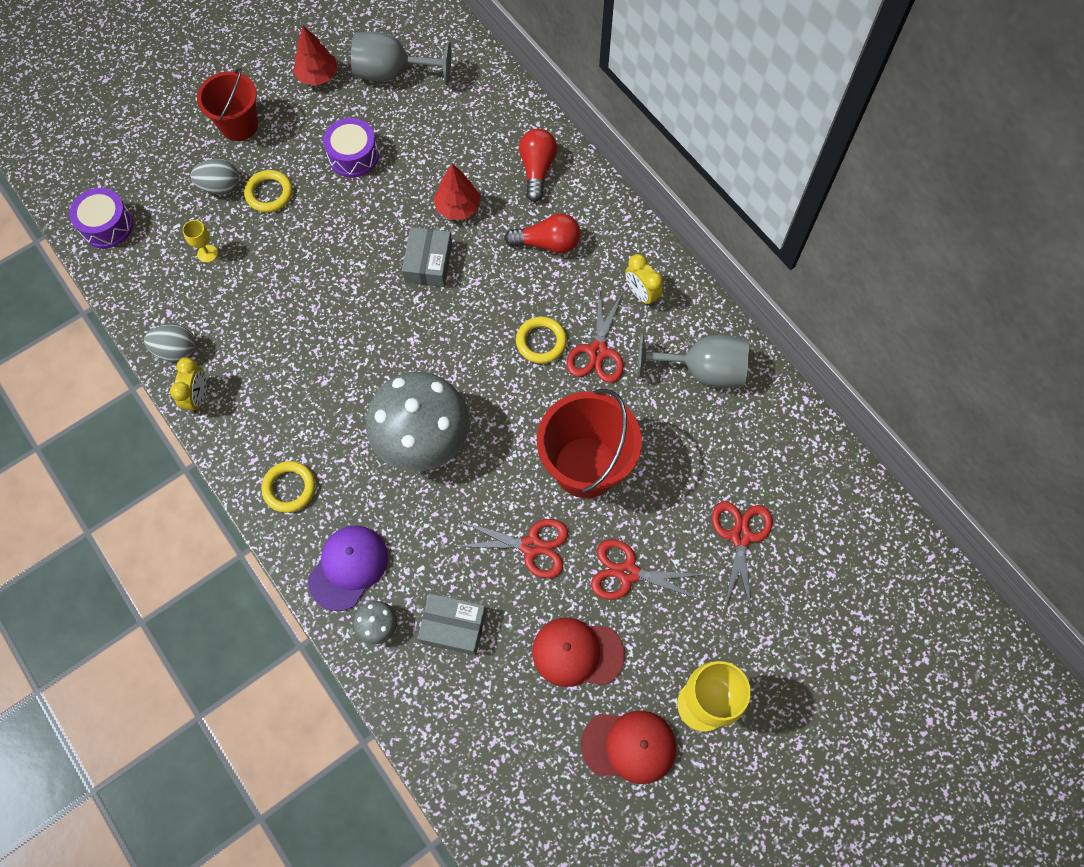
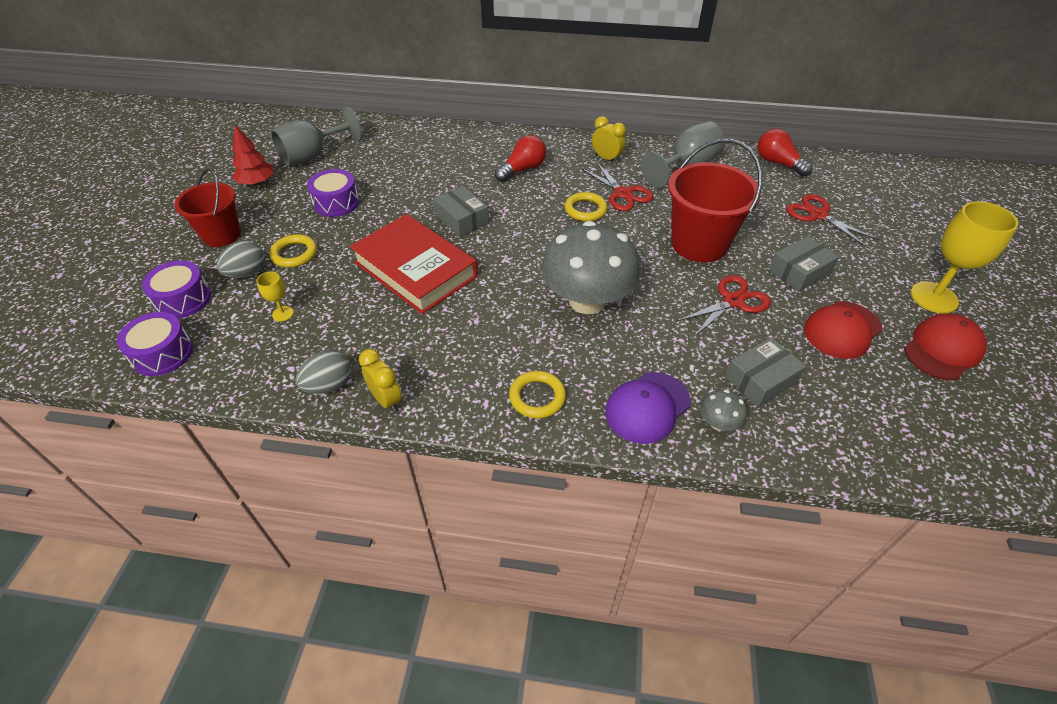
camera: 45 degrees left, 20 degrees down
(159, 179) = (183, 299): none -> purple drum
(336, 289) = (415, 269): none -> red book
(348, 567) = (647, 407): purple cap -> purple cap turned 120 degrees counterclockwise
(457, 207) = (444, 186): red tree -> none
(537, 169) = (469, 146): red light bulb -> red light bulb (778, 163)
(628, 573) = (799, 272): red scissors -> grey box
(641, 294) = (606, 158): yellow clock -> yellow clock turned 150 degrees counterclockwise

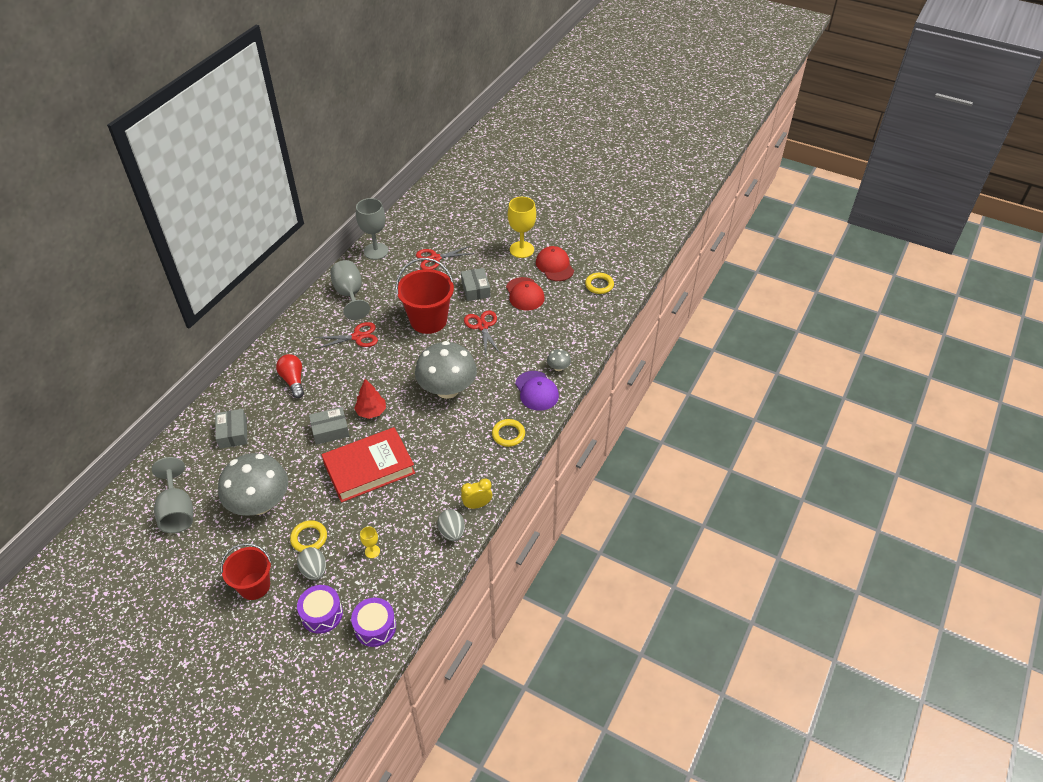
camera: 70 degrees left, 0 degrees up
(257, 182) = (192, 556): red tree -> red tree (371, 412)
(336, 203) = (260, 503): purple drum -> grey mushroom
(585, 210) = (362, 361): yellow ring -> yellow ring (599, 285)
(606, 158) = (312, 331): yellow clock -> none
(760, 380) = (540, 340): grey box -> grey box (233, 433)
(778, 163) = (376, 251): red light bulb -> grey goblet

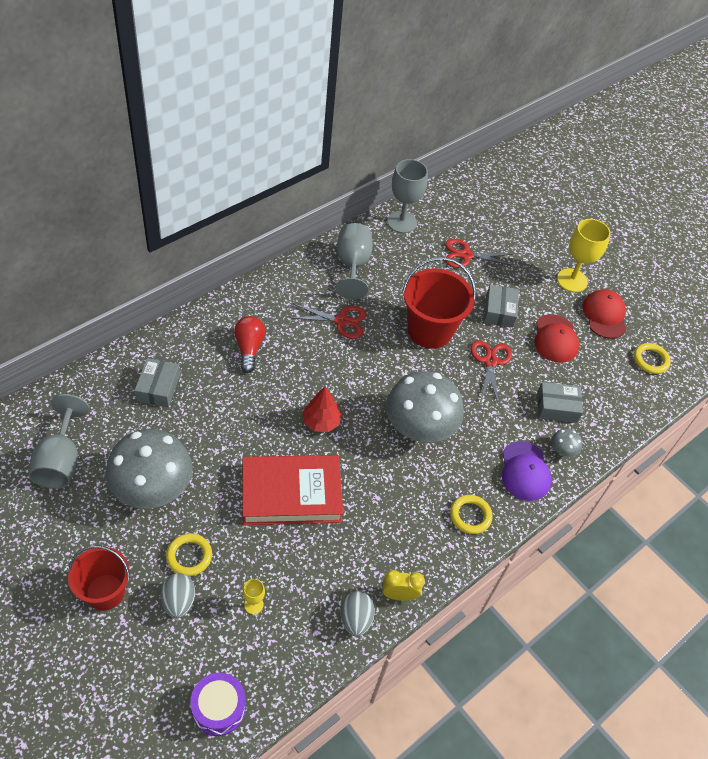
camera: 15 degrees right, 5 degrees up
(322, 614) = (165, 663): purple drum -> none
(330, 430) = (266, 427): grey box -> grey box (557, 407)

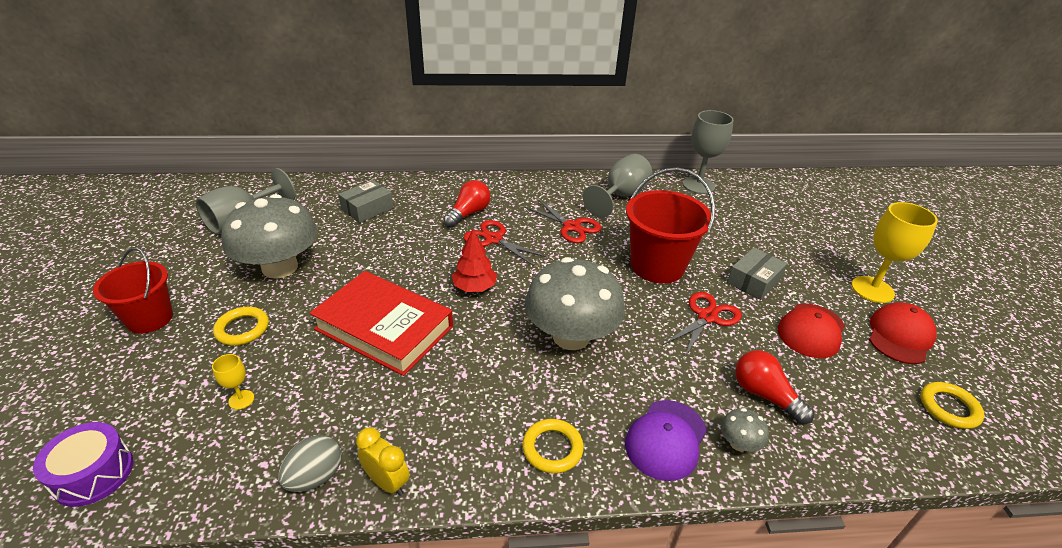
camera: 40 degrees right, 15 degrees down
(178, 601) = (189, 358): grey egg -> none
(466, 255) = (749, 227): red scissors -> red scissors (494, 239)
(557, 407) = (764, 395): grey box -> red light bulb

